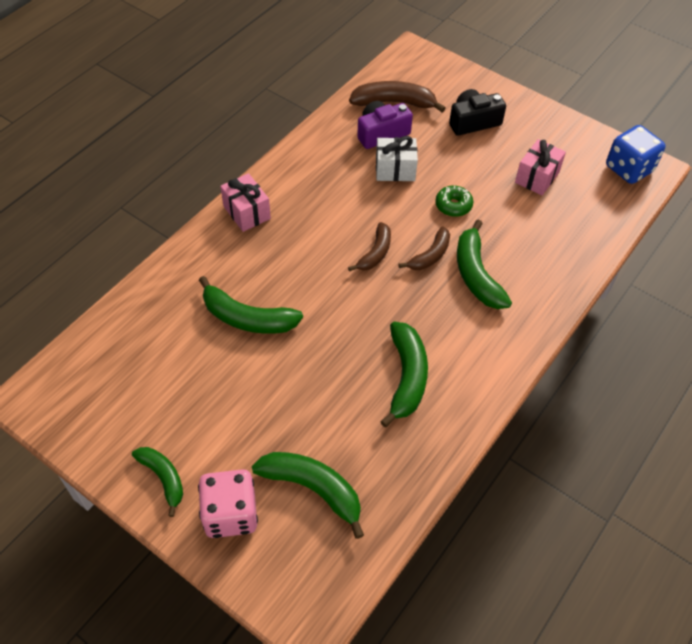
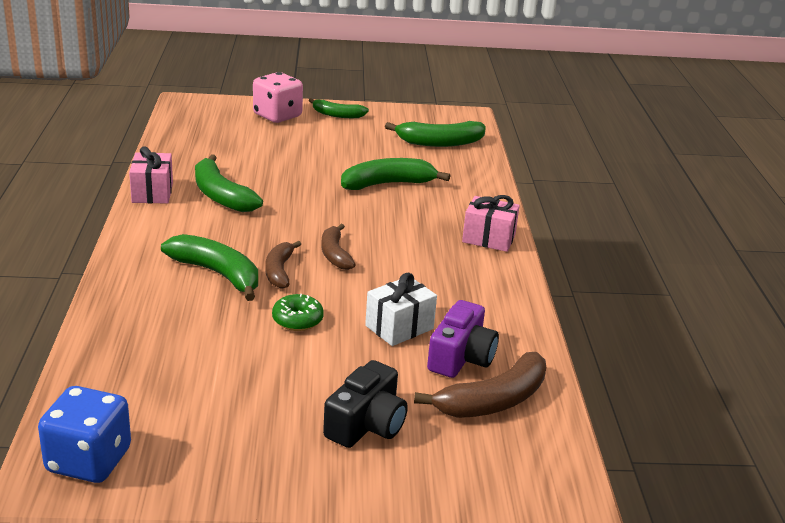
camera: 140 degrees right, 25 degrees down
(313, 489) = (235, 136): green banana -> green banana (440, 143)
(537, 177) = (220, 391): pink gift -> pink gift (152, 193)

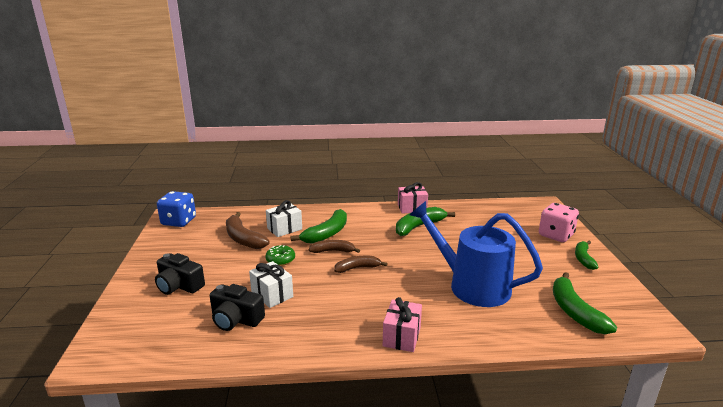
camera: 90 degrees right, 5 degrees down
(182, 316) = (284, 229): none -> white gift
(387, 184) = (472, 285): green banana -> blue watering can
(461, 357) = (236, 319): purple camera -> black camera
(493, 401) = (187, 332): brown banana -> brown banana (243, 238)

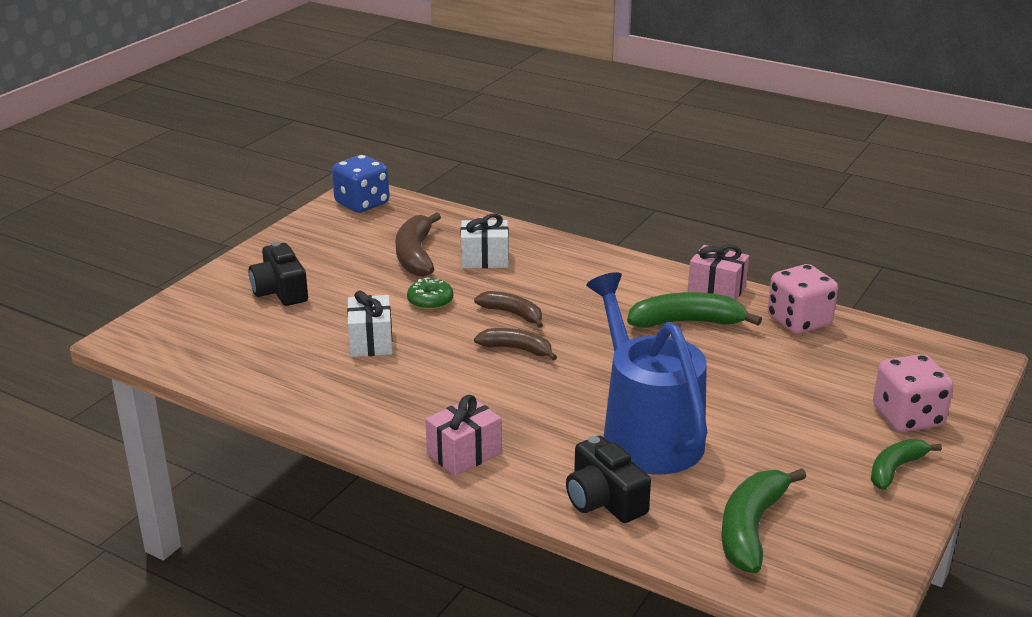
camera: 35 degrees right, 5 degrees up
(236, 319) = (300, 355): black camera -> black camera (604, 500)
(326, 234) = (534, 286): green banana -> none
(462, 210) = (799, 321): none -> pink dice

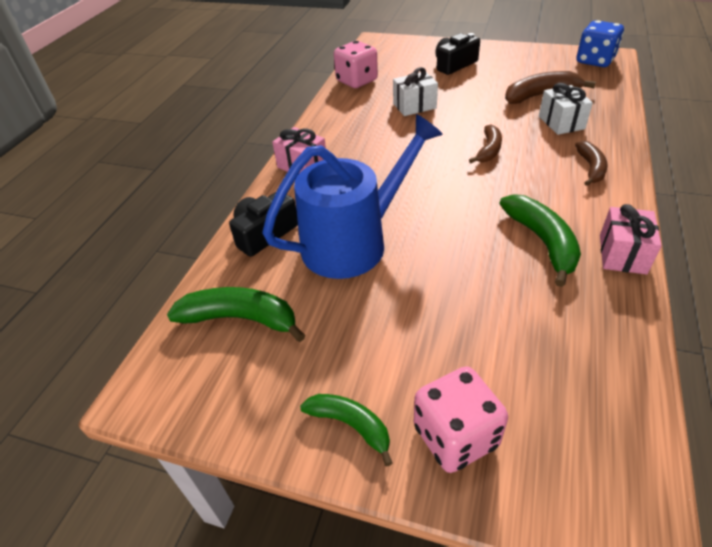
camera: 80 degrees right, 15 degrees up
(430, 301) = (480, 114): green donut -> none
(516, 349) = (439, 161): brown banana -> brown banana (591, 168)
(799, 321) = (605, 324): pink dice -> pink dice (356, 81)

